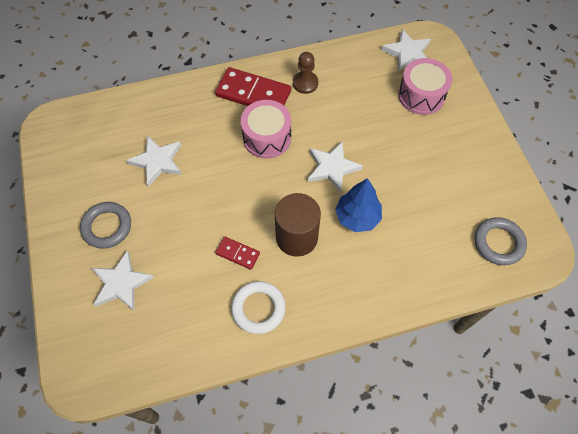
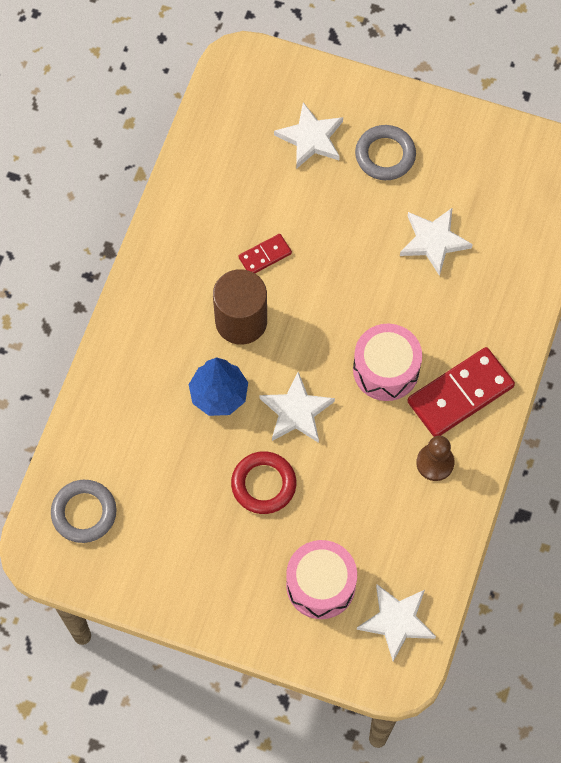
camera: 125 degrees right, 5 degrees up
(258, 308) = (194, 240): white ring -> none
(391, 157) = (263, 484): none -> red ring

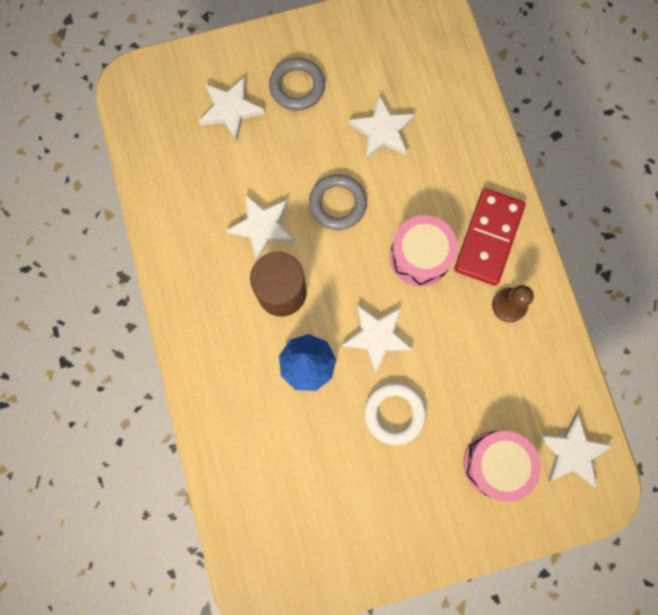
camera: 35 degrees left, 10 degrees up
(84, 513) = (271, 538): grey ring -> grey ring (337, 204)
(263, 484) = (394, 413): red ring -> white ring
(265, 255) = (262, 227): red domino -> white star

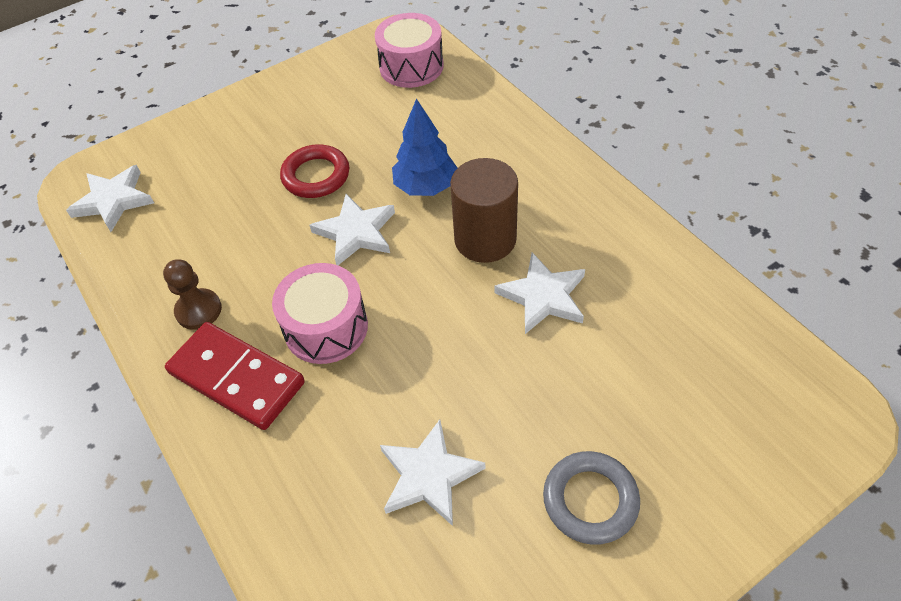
camera: 165 degrees right, 25 degrees down
(230, 109) = (671, 429): white star -> none
(337, 204) = (457, 354): grey ring -> none
(394, 413) = (316, 176): white ring -> red ring
(488, 238) = (236, 378): red domino -> red domino turned 60 degrees counterclockwise
(495, 464) = (198, 169): pink drum -> pink drum (411, 66)

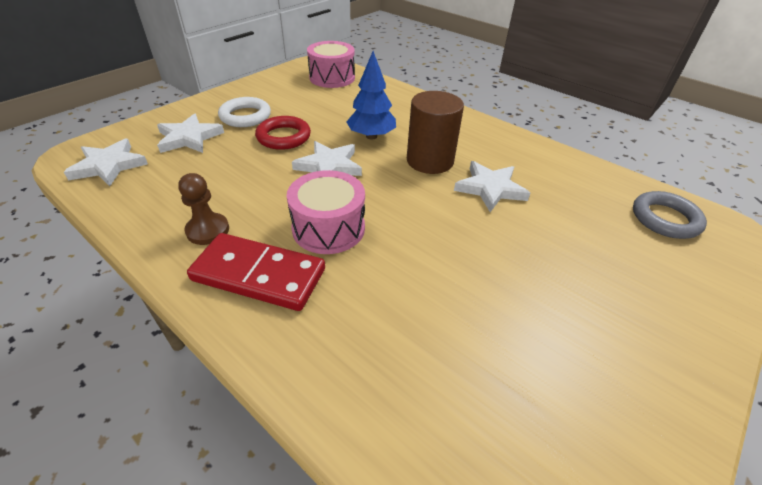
camera: 20 degrees left, 10 degrees down
(279, 133) = (245, 116): none -> white ring
(429, 475) = (466, 321): white star -> white star (189, 138)
(590, 500) = (606, 315): grey ring -> grey ring (665, 219)

